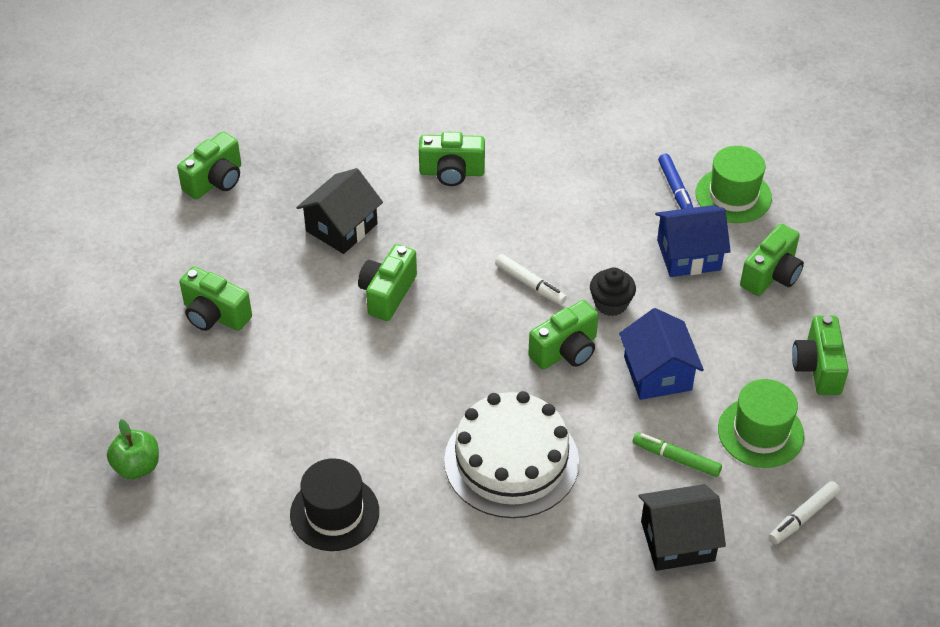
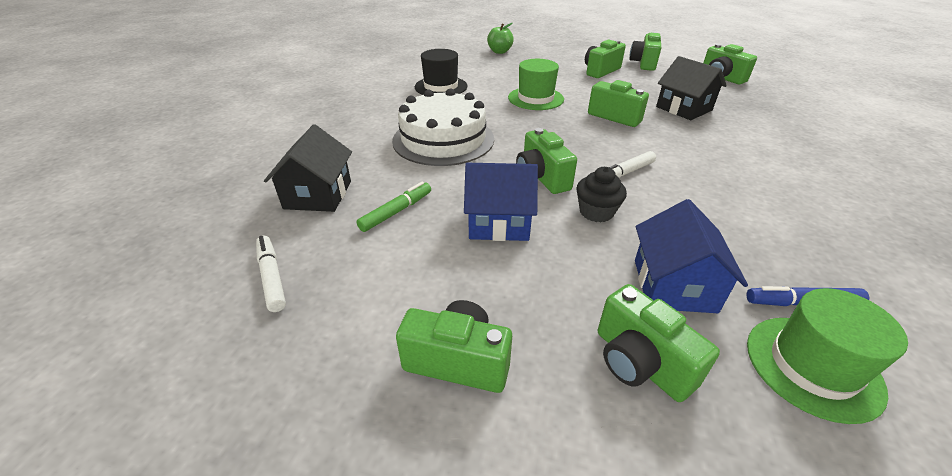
camera: 105 degrees right, 10 degrees down
(452, 172) = (766, 156): green camera -> green camera (644, 63)
(760, 432) = (391, 275): green hat -> green hat (535, 98)

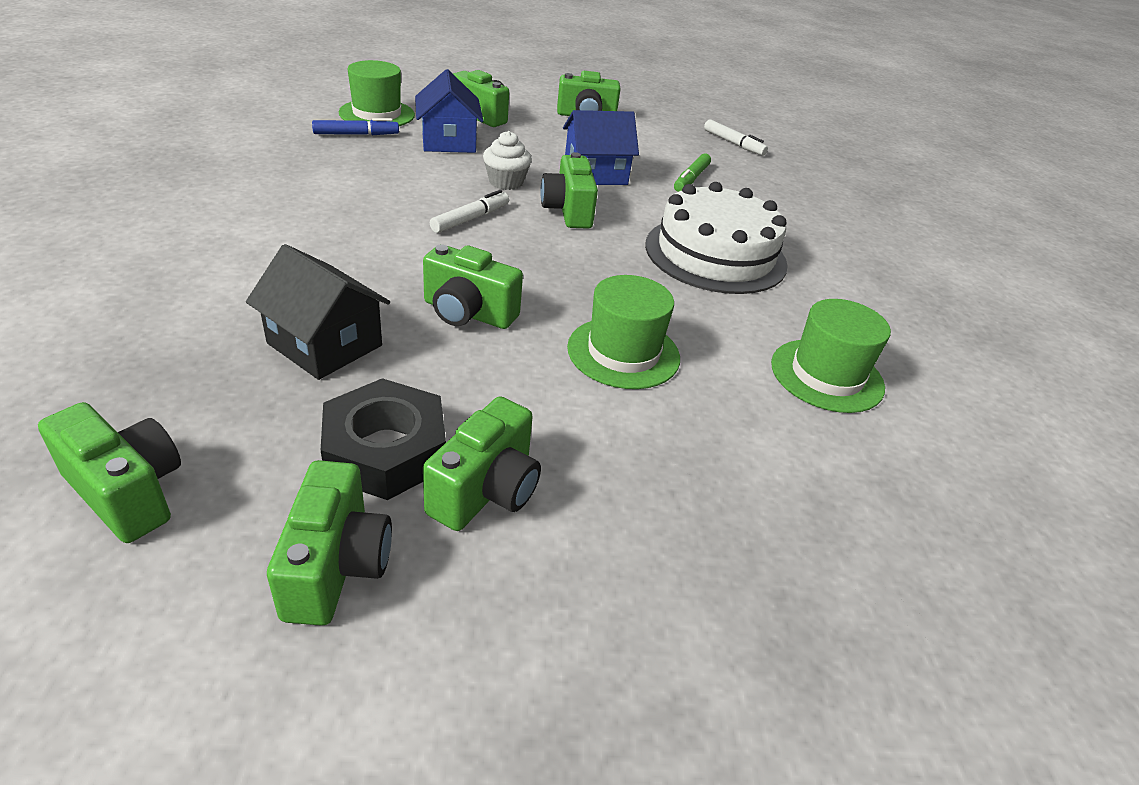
camera: 160 degrees right, 0 degrees up
(318, 195) = (776, 190): black house -> none
(441, 86) = (827, 375): black hat -> green hat
(499, 52) = (826, 591): green apple -> none
(541, 178) = (568, 211): green camera -> green camera turned 150 degrees counterclockwise
(596, 212) = (506, 182): black cupcake -> white cupcake
(639, 80) = (385, 450): none -> black nut

